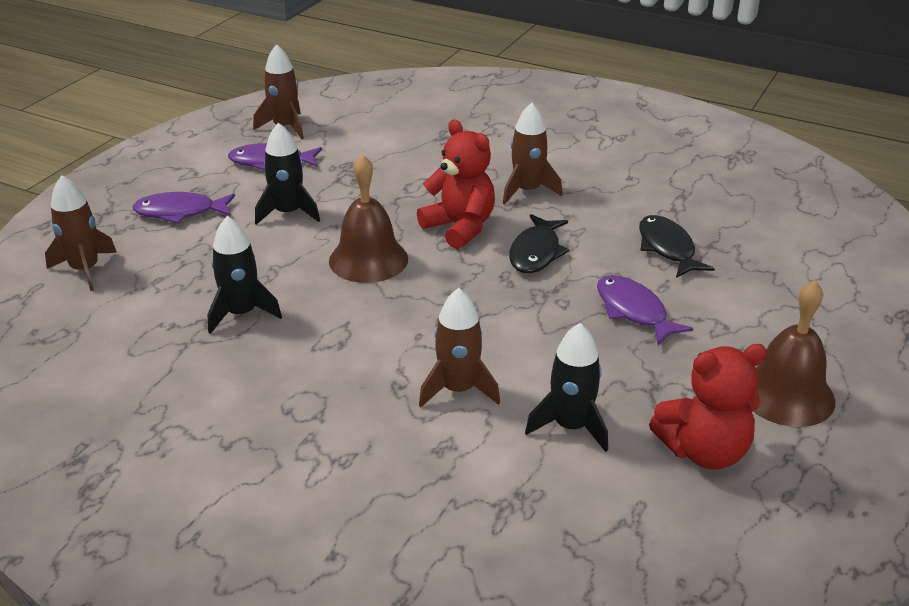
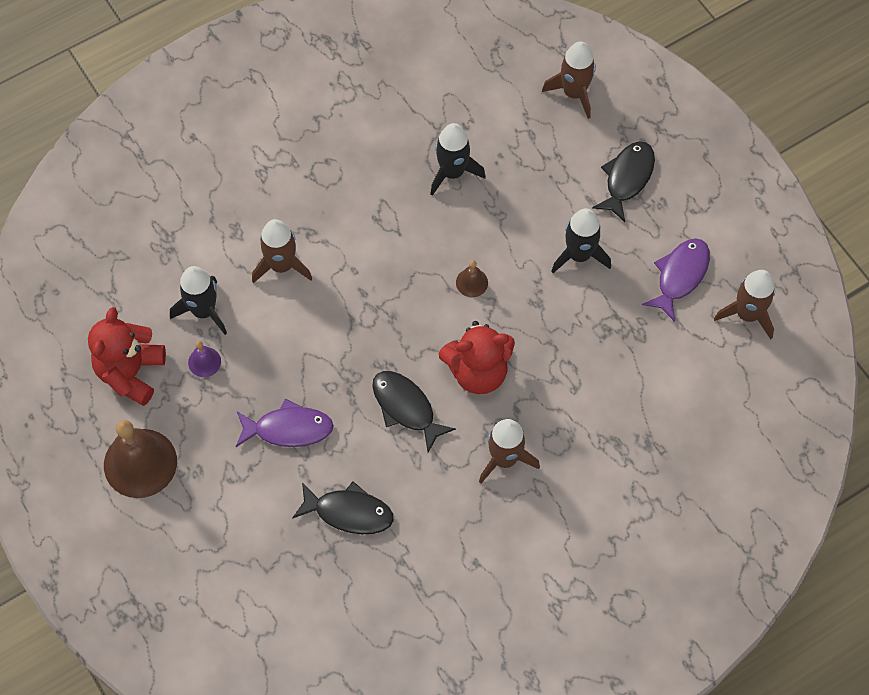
camera: 120 degrees right, 30 degrees up
(180, 212) = (627, 178): purple fish -> black fish
(368, 259) = (472, 282): brown bell -> brown bell, size x0.46
(628, 398) = (204, 362): none -> purple bell

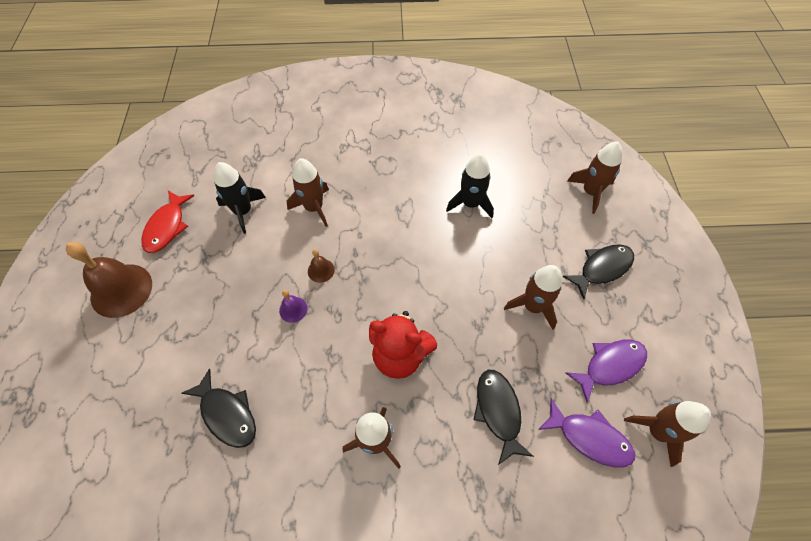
camera: 30 degrees right, 5 degrees down
(131, 372) = (167, 227): red teddy bear -> red fish
(204, 362) = (217, 244): purple bell -> purple bell (293, 309)
(288, 429) = (234, 322): purple fish -> purple fish (589, 437)
(406, 408) = (327, 353): black fish -> black fish (498, 412)
(472, 282) = (437, 285): brown bell -> brown bell (321, 270)
(579, 255) = (533, 306): black rocket -> brown rocket

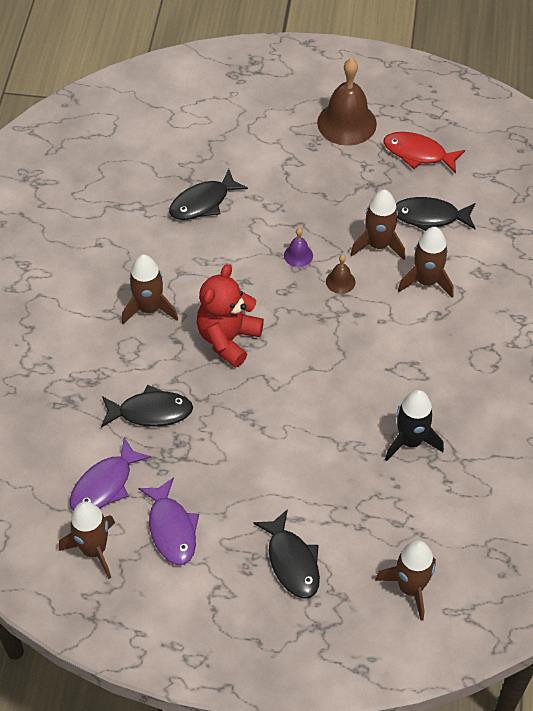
camera: 100 degrees right, 5 degrees down
(243, 211) = (430, 217): black rocket -> black fish
(533, 306) = (257, 473): brown rocket -> brown rocket (378, 245)

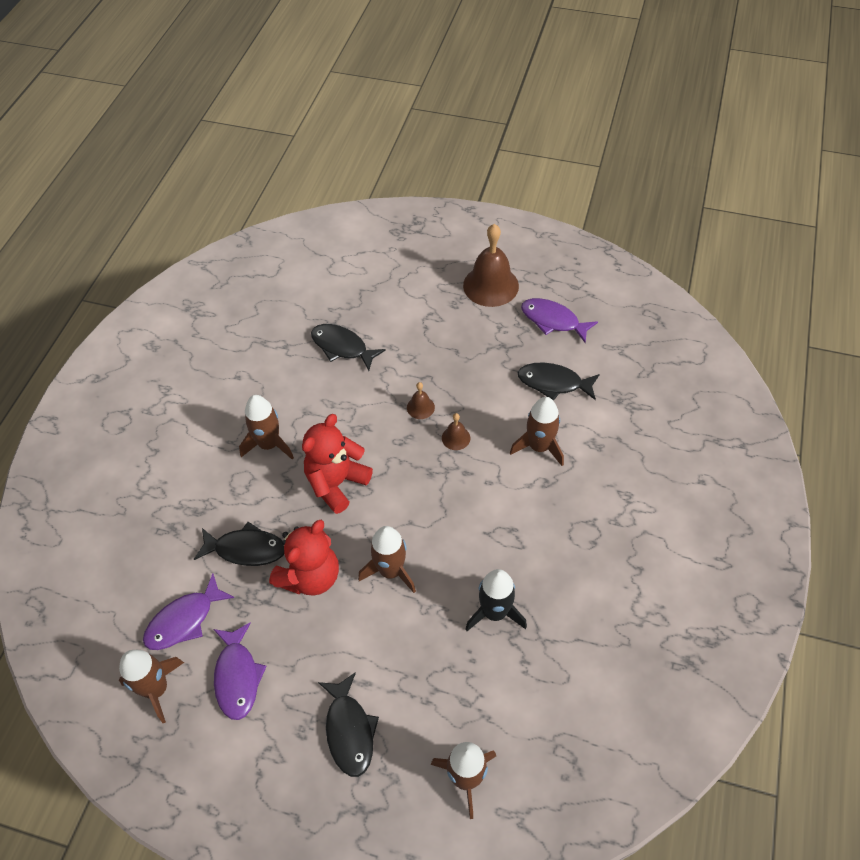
camera: 10 degrees right, 0 degrees up
(203, 202) = (342, 347): black fish -> black fish turned 60 degrees clockwise
(222, 429) = (310, 576): none -> red teddy bear
(298, 255) = (420, 407): purple bell -> brown bell
(378, 245) = (499, 405): brown rocket -> brown rocket (391, 571)
(418, 154) = (553, 321): red fish -> purple fish

